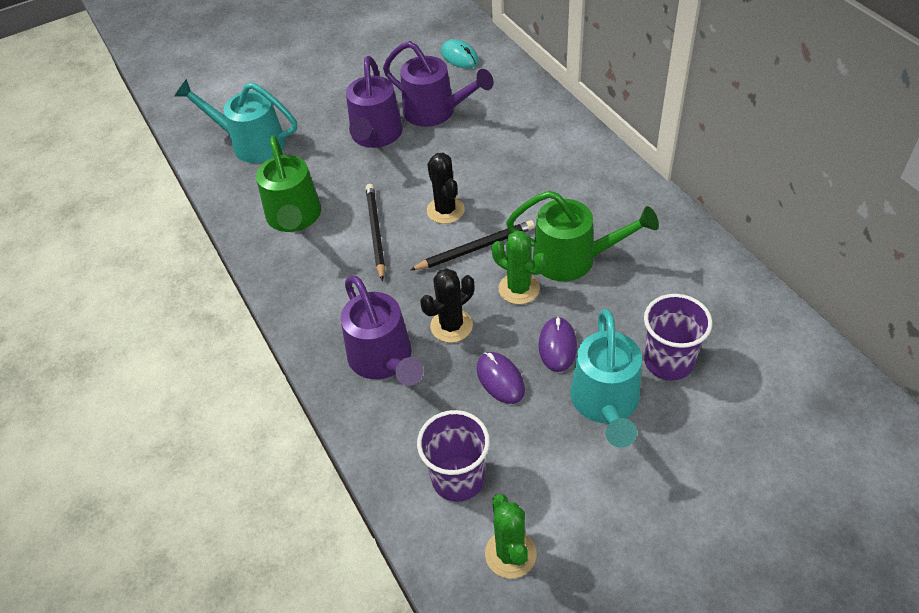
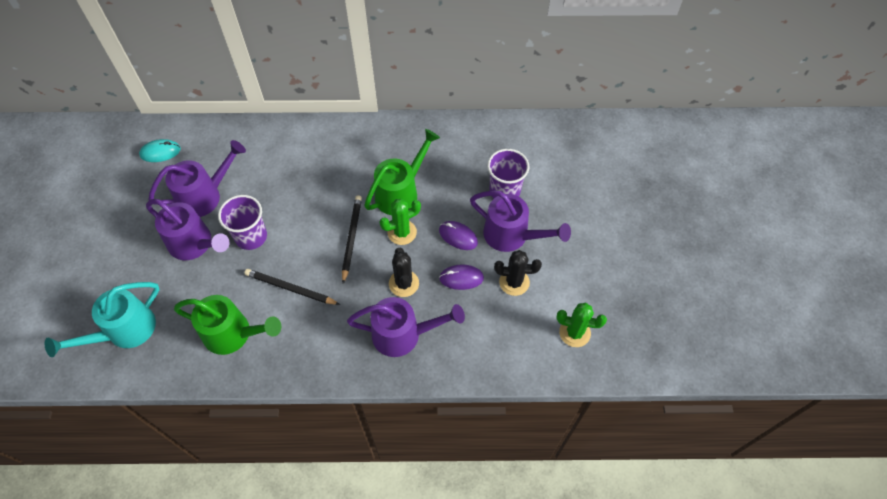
camera: 65 degrees left, 10 degrees up
(445, 210) = (305, 238): black cactus -> black cactus (514, 282)
(458, 478) = (514, 335): purple cup -> purple cup (251, 236)
(606, 404) = (512, 236): turquoise watering can -> purple watering can

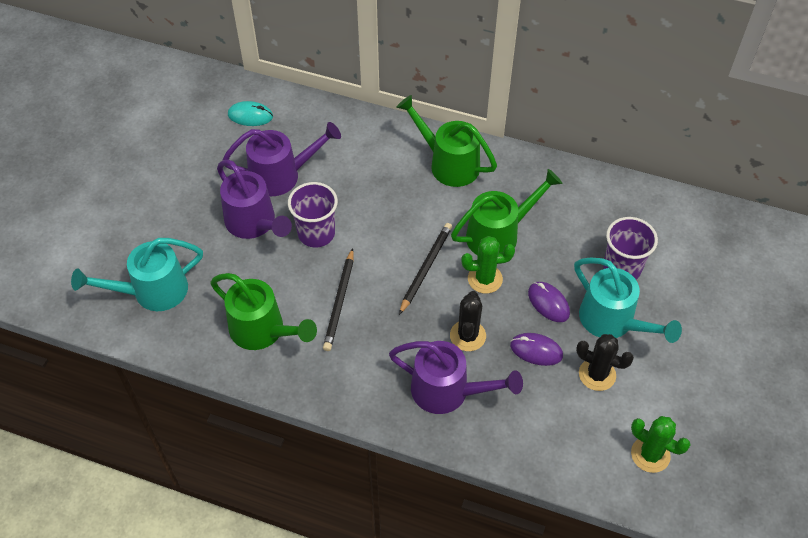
camera: 20 degrees right, 5 degrees down
(290, 288) = (340, 302): black pencil -> black pencil turned 120 degrees counterclockwise
(340, 145) = (448, 163): none -> green watering can
(512, 236) = (613, 322): purple watering can -> turquoise watering can

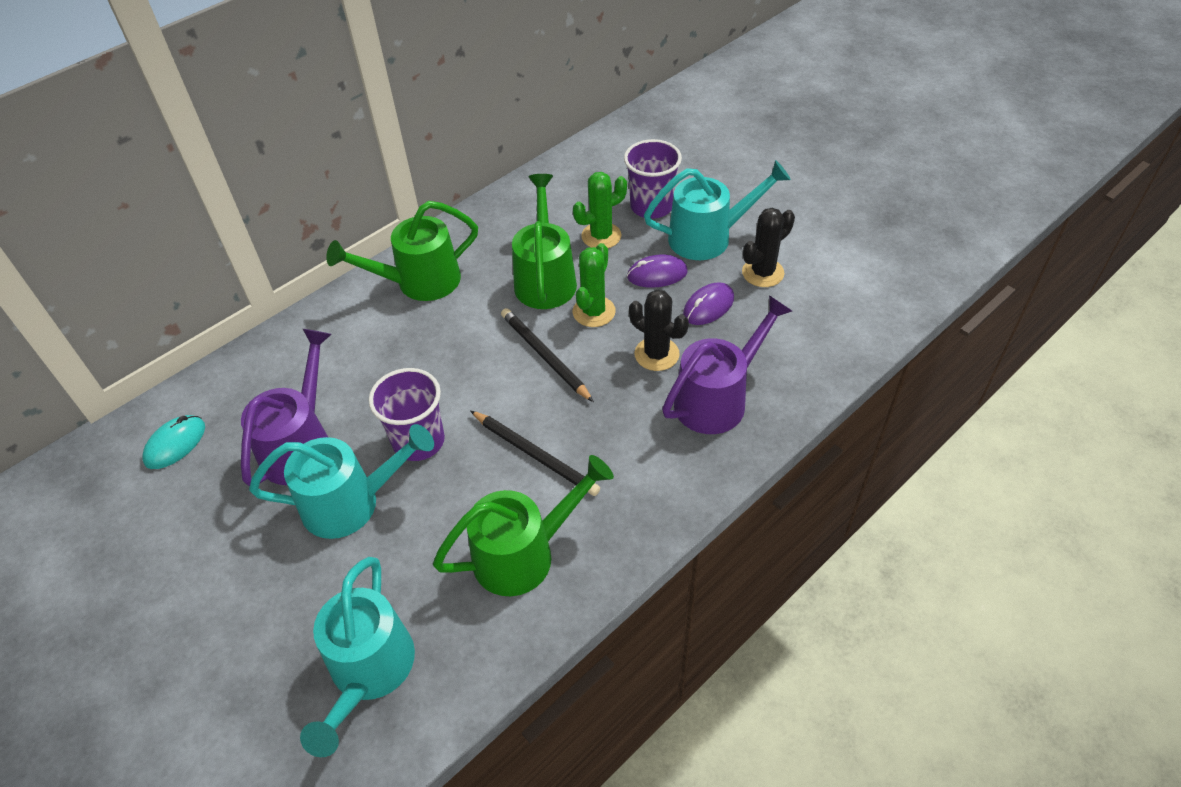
camera: 60 degrees left, 5 degrees down
(254, 224) = (352, 502): purple watering can -> turquoise watering can
(650, 454) = (871, 272): green cactus -> green cactus (601, 236)

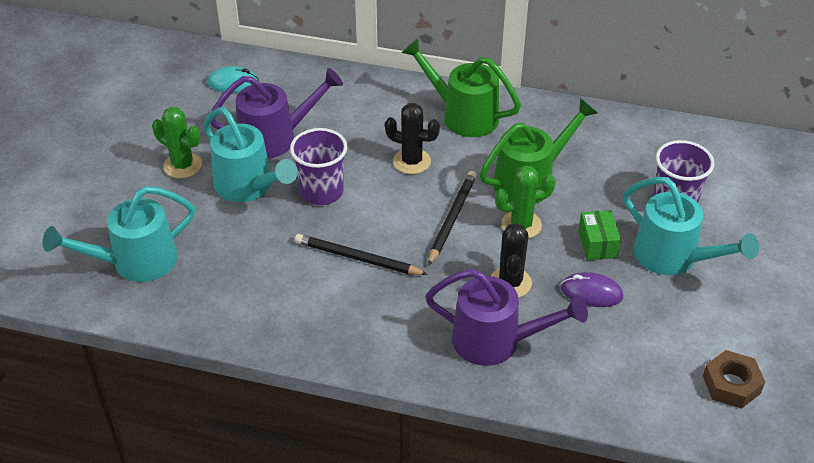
camera: 55 degrees right, 5 degrees down
(525, 553) = (271, 294): green watering can -> none
(535, 454) = (357, 258): black pencil -> black pencil turned 105 degrees clockwise
(601, 236) = (608, 190): green cactus -> green cactus (182, 165)
(657, 274) = (597, 244): purple mouse -> green box
(763, 273) = (665, 312): black cactus -> black cactus (411, 161)
(862, 275) = (731, 384): none -> brown nut

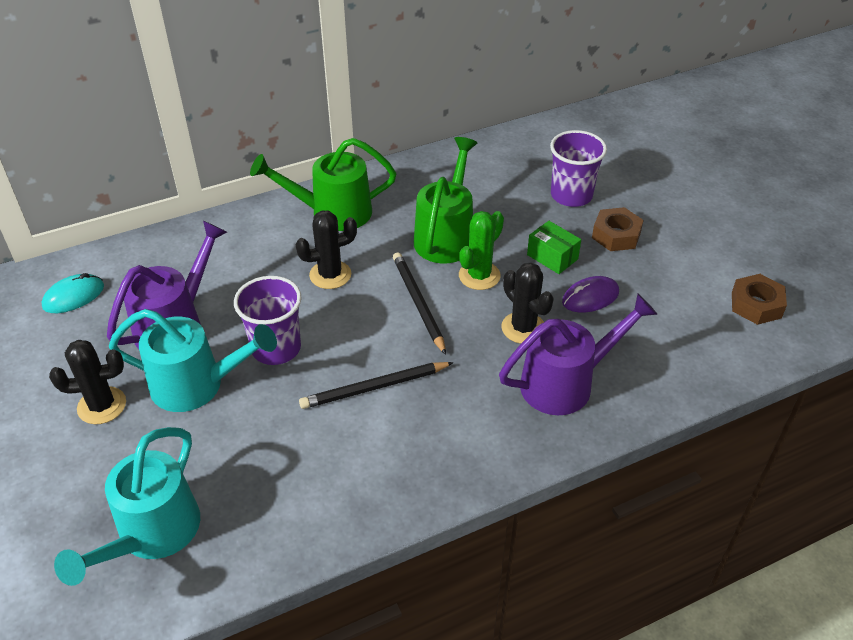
camera: 40 degrees left, 0 degrees up
(182, 165) = (102, 406): green cactus -> black cactus
(674, 258) = (616, 235): turquoise watering can -> brown nut

